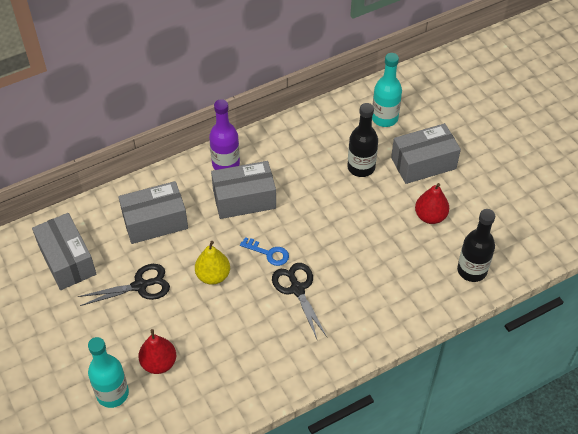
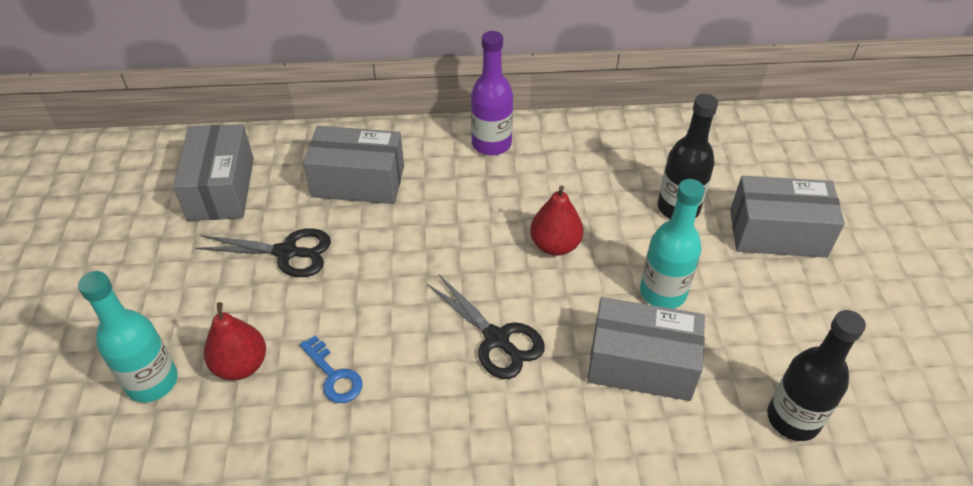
camera: 25 degrees right, 5 degrees down
(213, 276) = (389, 275): yellow pear -> none
(244, 199) = (490, 194): grey box -> grey box (641, 364)
(268, 253) = (483, 274): blue key -> blue key (334, 375)
(297, 289) = (497, 339): black scissors -> black scissors turned 135 degrees clockwise
(384, 118) = (744, 157): turquoise bottle -> turquoise bottle (663, 292)
(430, 216) = (756, 310): red pear -> red pear (555, 245)

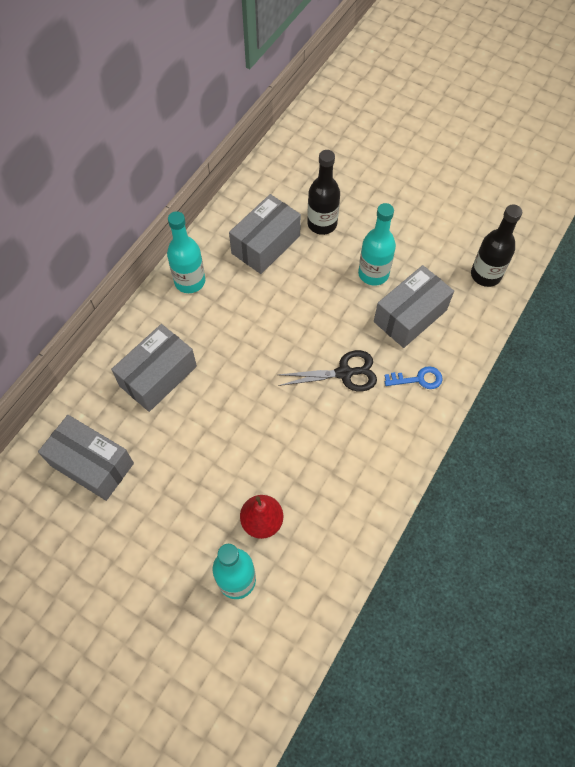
camera: 55 degrees left, 15 degrees up
(287, 252) = (188, 451): black scissors -> none
(334, 375) = (307, 472): blue key -> blue key (418, 379)
(491, 144) = (190, 281): purple bottle -> turquoise bottle
(555, 245) = (300, 302): red pear -> none
(777, 233) = (375, 193): grey box -> grey box (265, 244)

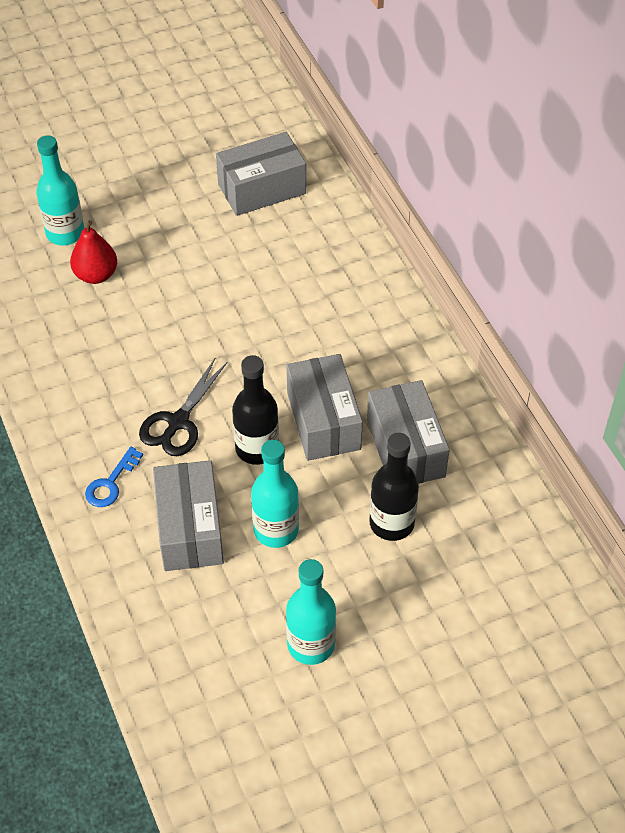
camera: 125 degrees right, 10 degrees down
(158, 376) = (312, 273): grey box -> grey box (323, 421)
(190, 281) = (409, 352): turquoise bottle -> turquoise bottle (311, 644)
(485, 275) = (173, 650): black bottle -> black bottle (257, 448)

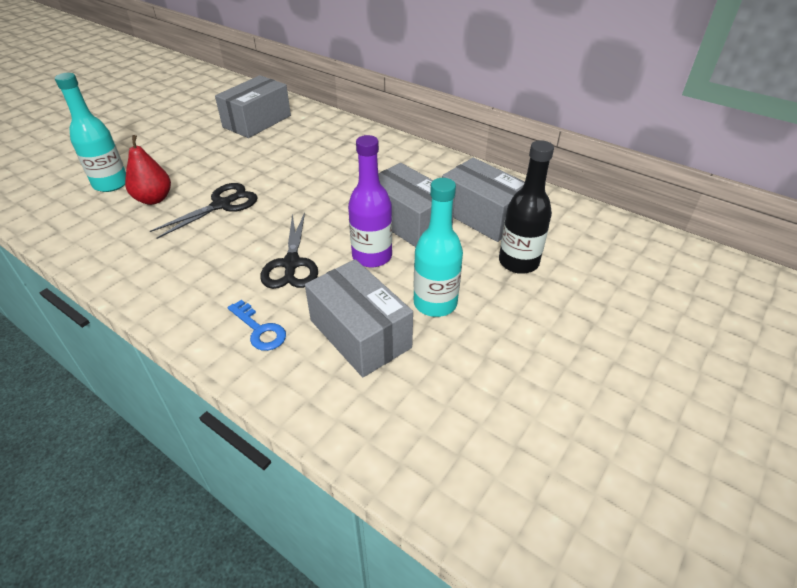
camera: 30 degrees left, 10 degrees down
(111, 483) = (259, 329): blue key -> blue key turned 45 degrees counterclockwise
(155, 313) = (222, 205): none -> black scissors
(257, 448) = (372, 256): black bottle -> purple bottle
(311, 644) = (542, 375): turquoise bottle -> none

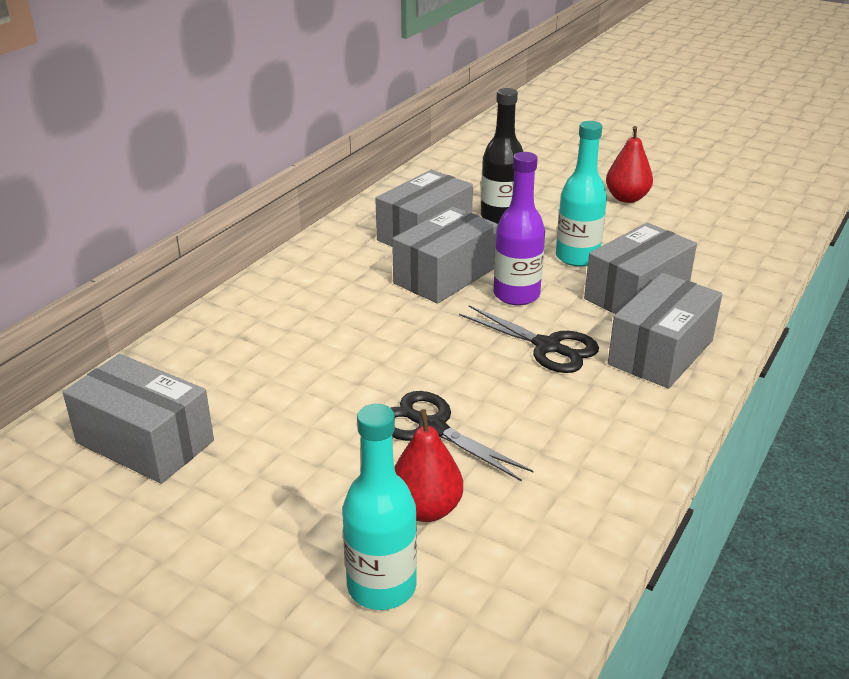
camera: 95 degrees left, 10 degrees down
(259, 329) = (661, 352): blue key -> grey box
(291, 264) = (547, 347): black scissors -> black scissors turned 45 degrees clockwise
(582, 370) = (626, 198): none -> red pear

